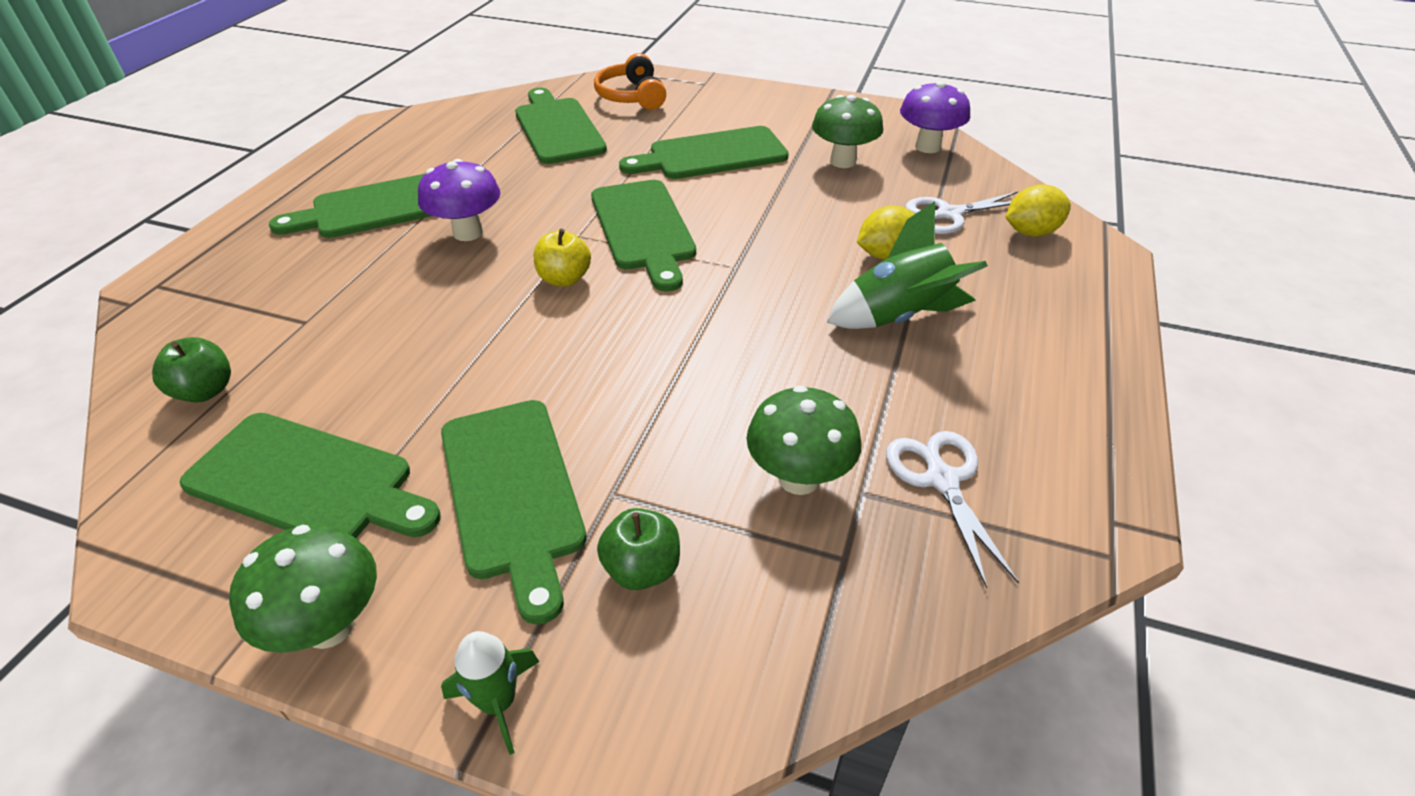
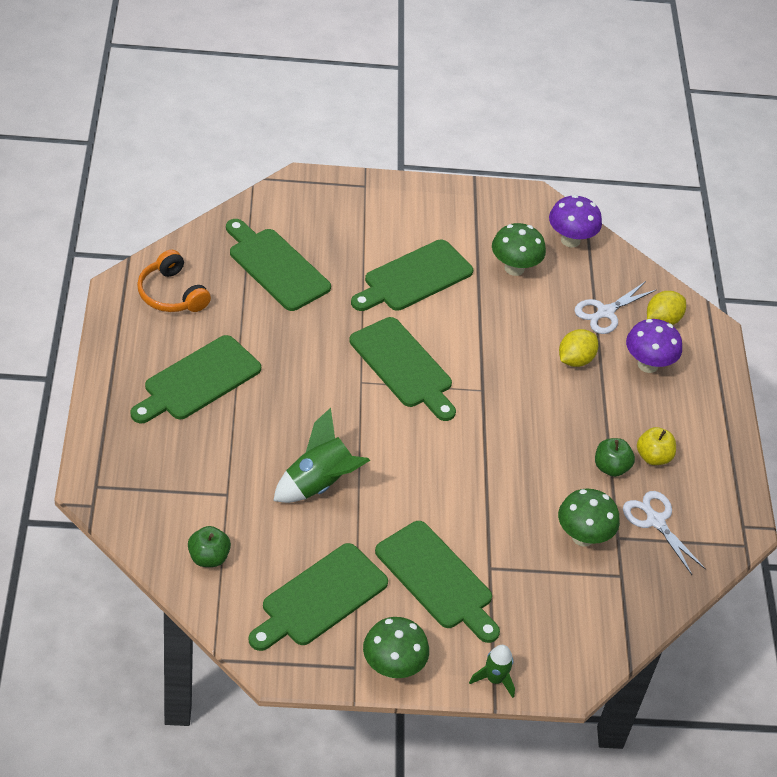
camera: 25 degrees left, 5 degrees up
(308, 481) = (320, 598): green cutting board -> green cutting board turned 135 degrees clockwise
(468, 233) = (281, 394): purple mushroom -> purple mushroom (648, 364)
(564, 279) = (375, 423): yellow apple -> yellow apple (653, 457)
(632, 96) = (313, 214): orange headphones -> orange headphones (171, 294)
(642, 569) = (526, 604): green apple -> green apple (611, 467)
(899, 317) = (600, 412): green rocket -> green rocket (319, 484)

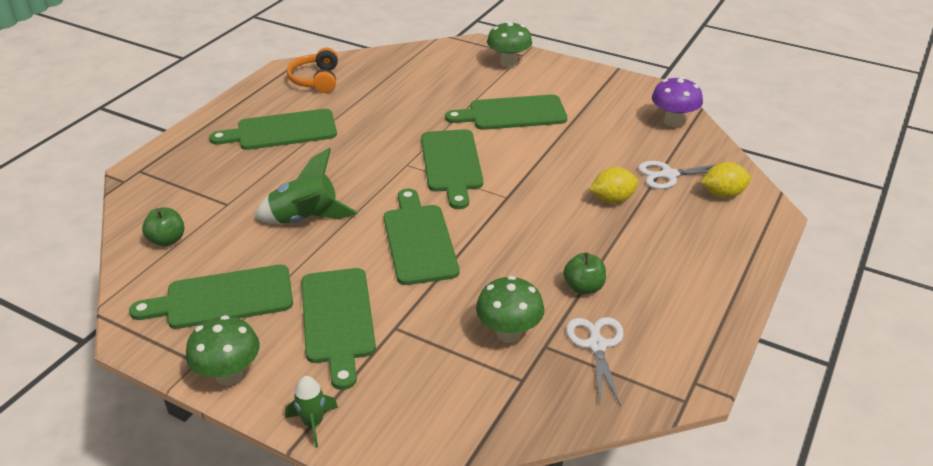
camera: 35 degrees right, 10 degrees down
(275, 267) = (408, 83): green cutting board -> green cutting board (418, 240)
(514, 268) = (606, 127): green mushroom -> green mushroom (508, 63)
(648, 364) = (683, 221): purple mushroom -> none
(653, 457) = (635, 292): yellow apple -> none

